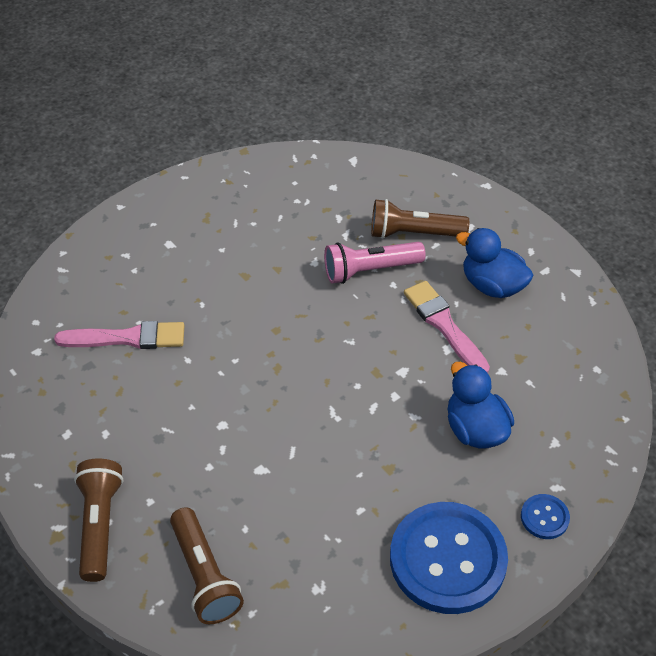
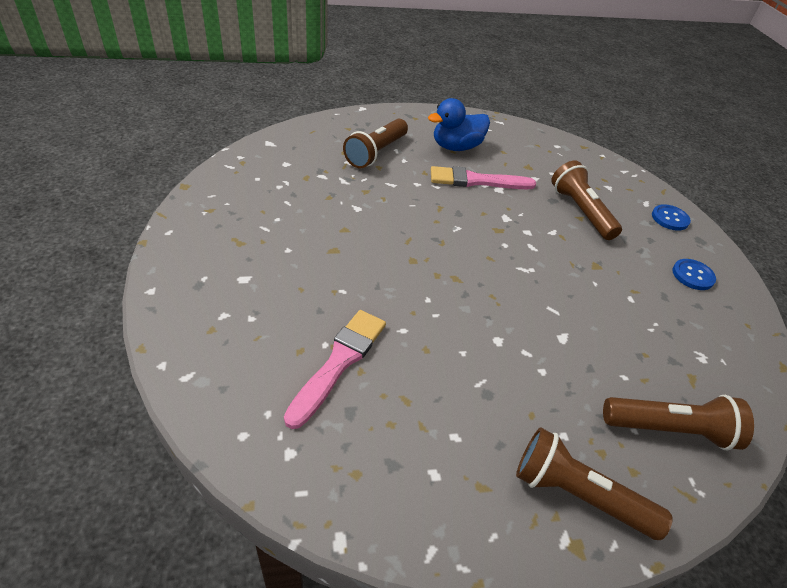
camera: 65 degrees left, 5 degrees down
(370, 270) = (393, 186): pink flashlight -> none
(447, 559) = (692, 275): blue button -> blue button, size x0.42
(475, 429) = (581, 211): blue duck -> brown flashlight

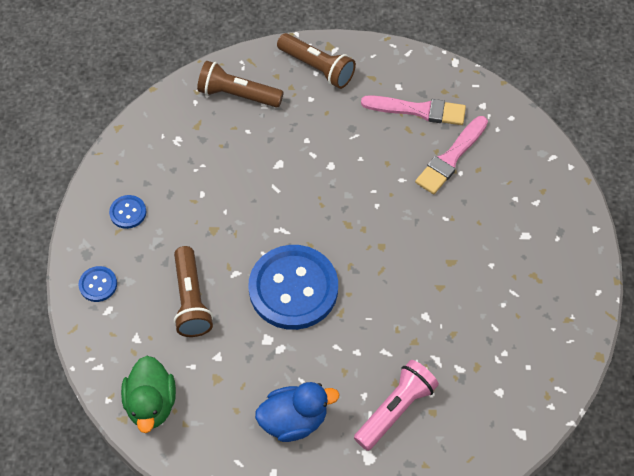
camera: 165 degrees left, 15 degrees up
(376, 153) = (395, 409): brown flashlight -> pink flashlight
(476, 181) = (289, 353): pink brush -> pink brush (418, 110)
(491, 222) = (293, 288): none -> blue button
(569, 153) = (151, 404): none -> green duck

